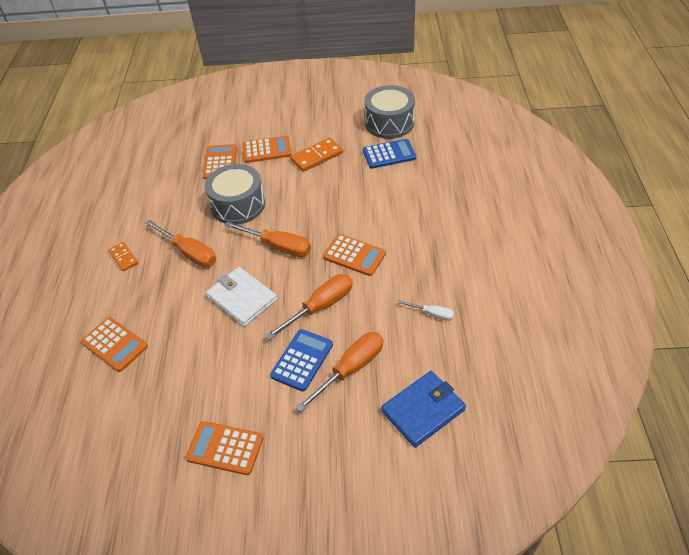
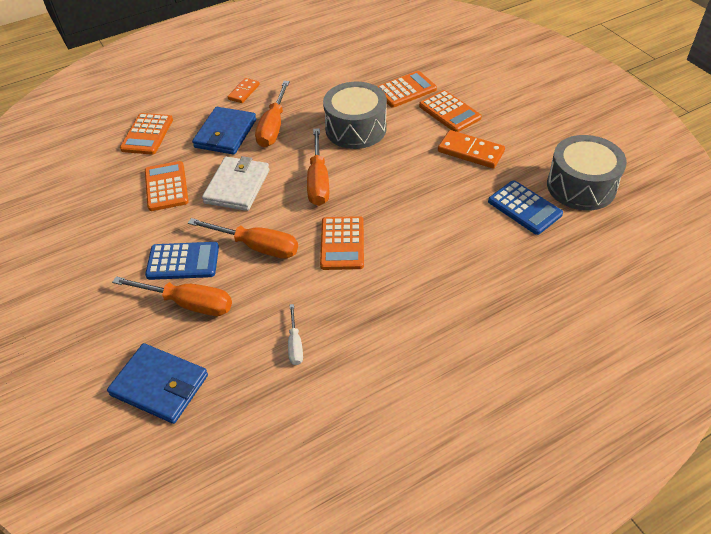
camera: 60 degrees right, 0 degrees up
(168, 287) = (225, 133): none -> blue wallet
(225, 448) = (66, 252): orange calculator -> orange calculator (166, 186)

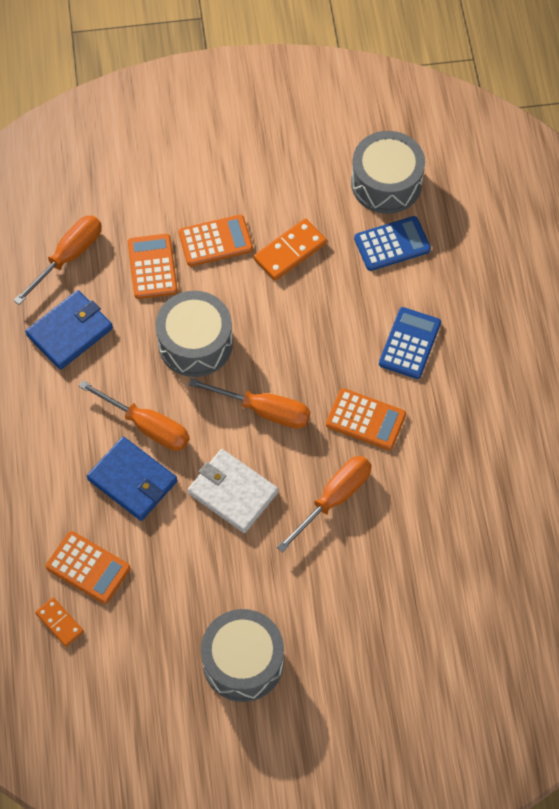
camera: 70 degrees left, 15 degrees up
(89, 237) = (243, 662): none -> grey drum
(160, 385) = (470, 627): blue wallet -> blue wallet (70, 332)
(166, 186) = (197, 566): orange calculator -> none
(183, 261) = (323, 574): blue calculator -> blue calculator (409, 343)
(189, 303) = (383, 581): orange screwdriver -> orange screwdriver (68, 256)
(244, 92) = (60, 438): orange domino -> orange domino (59, 623)
(295, 345) = (471, 501): white screwdriver -> none

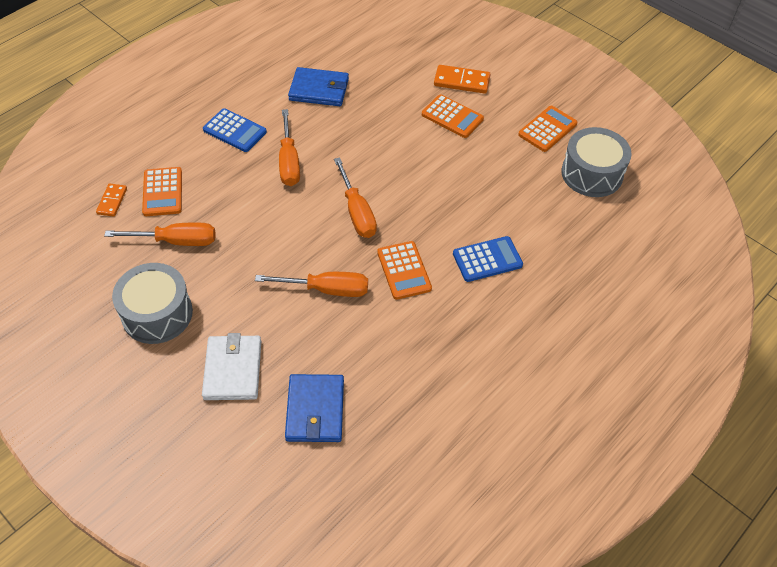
camera: 50 degrees right, 10 degrees down
(68, 256) = (369, 60): orange screwdriver -> orange screwdriver (176, 241)
(132, 480) = (244, 177): blue wallet -> blue wallet (315, 410)
(152, 267) = (402, 99): orange calculator -> orange calculator (547, 129)
(195, 343) = (370, 150): grey drum -> none
(232, 492) = (281, 232): white wallet -> white wallet (233, 369)
(290, 251) = (485, 156): orange domino -> orange domino (461, 81)
(392, 244) = (551, 204): blue calculator -> blue calculator (235, 131)

